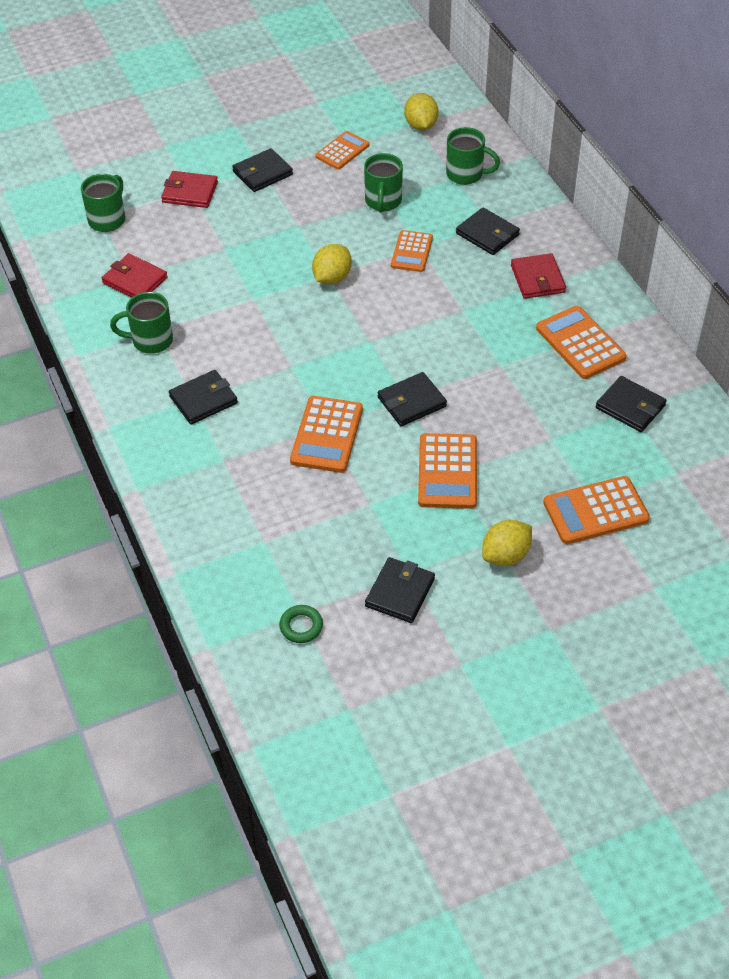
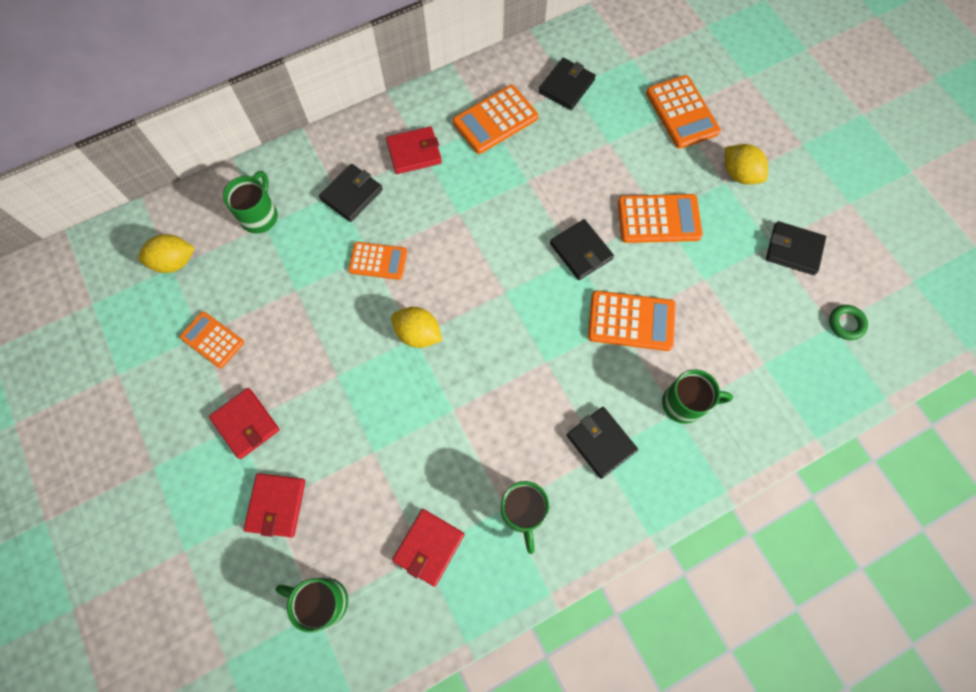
camera: 95 degrees left, 20 degrees up
(262, 173) = (246, 424): black wallet -> red wallet
(383, 202) = (300, 292): green mug -> green mug (684, 403)

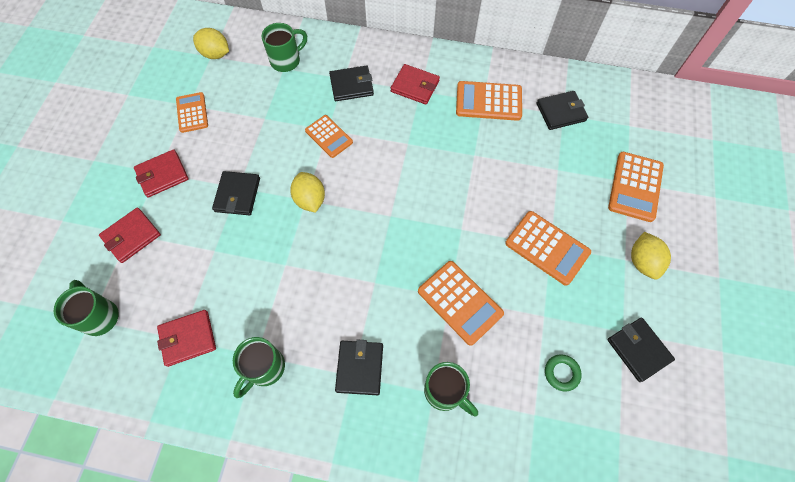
camera: 40 degrees right, 5 degrees down
(246, 424) = (162, 175): red wallet -> red wallet turned 60 degrees clockwise
(581, 251) = (468, 228): black wallet -> black wallet (237, 195)
(846, 323) = (633, 441): green ring -> green ring (561, 373)

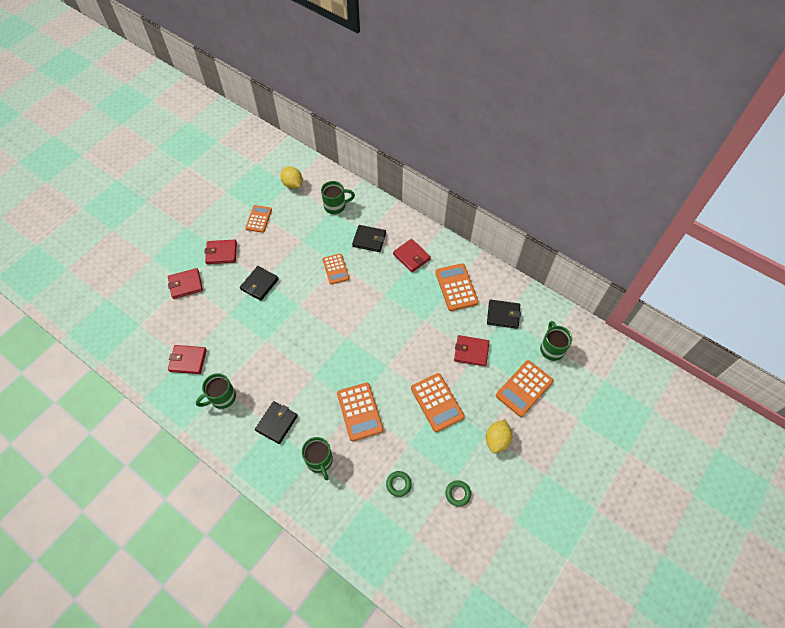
camera: 25 degrees right, 5 degrees down
(100, 316) = (146, 325): green mug -> green mug (551, 348)
(310, 199) = (302, 306): yellow lemon -> none
(488, 101) = (456, 287): orange calculator -> orange calculator turned 45 degrees clockwise
(550, 169) = (471, 352): none -> red wallet
(638, 350) = (458, 494): black wallet -> green ring

